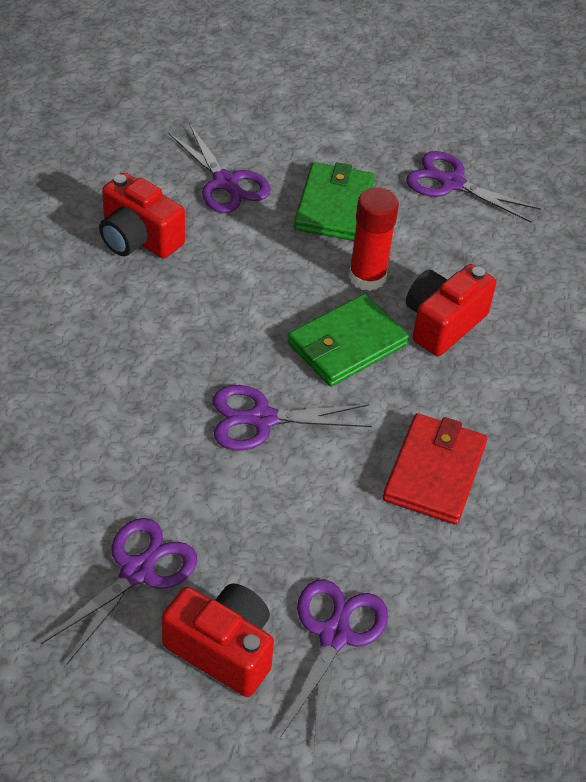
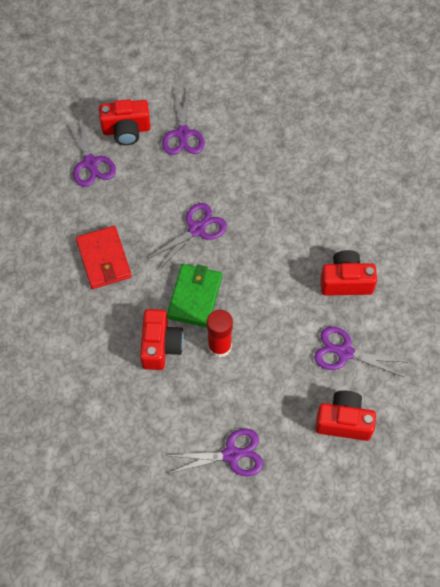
camera: 145 degrees right, 15 degrees up
(297, 136) = (343, 421): none -> red camera
(334, 206) = (277, 382): green wallet -> none

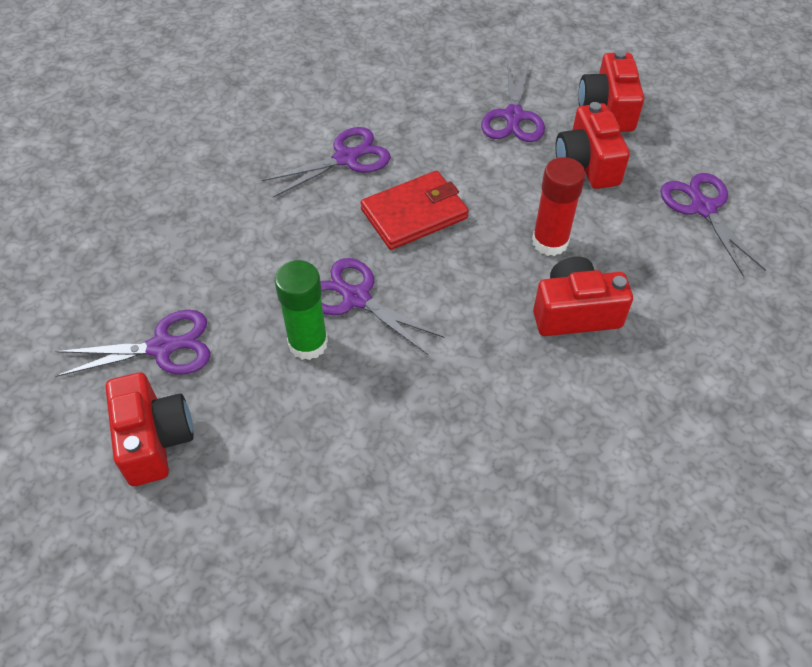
camera: 100 degrees left, 10 degrees down
(90, 163) = (235, 488): purple scissors -> purple scissors (346, 158)
(104, 259) = (441, 422): red wallet -> red wallet (414, 214)
(170, 202) = (308, 343): none -> green glue stick
(195, 297) = (478, 283): green wallet -> none
(346, 281) = (408, 124): red camera -> red camera (587, 164)

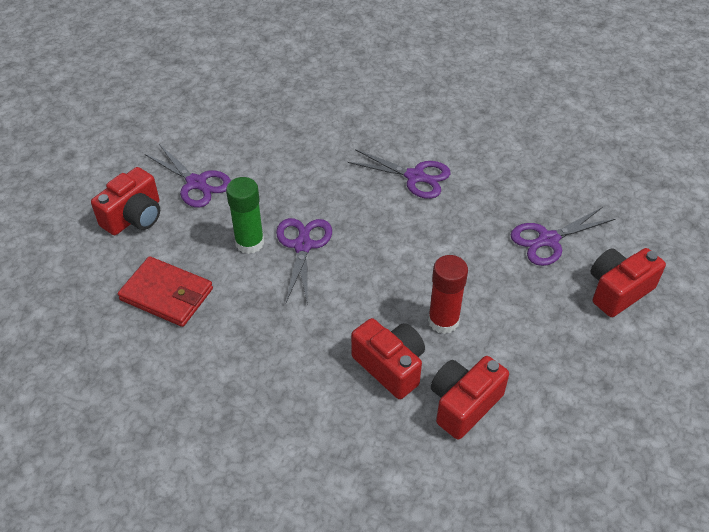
camera: 55 degrees right, 5 degrees down
(414, 214) = (399, 236): red wallet -> red wallet (167, 294)
(587, 164) = (544, 306): red camera -> red camera (464, 404)
(703, 208) = (571, 401): purple scissors -> none

